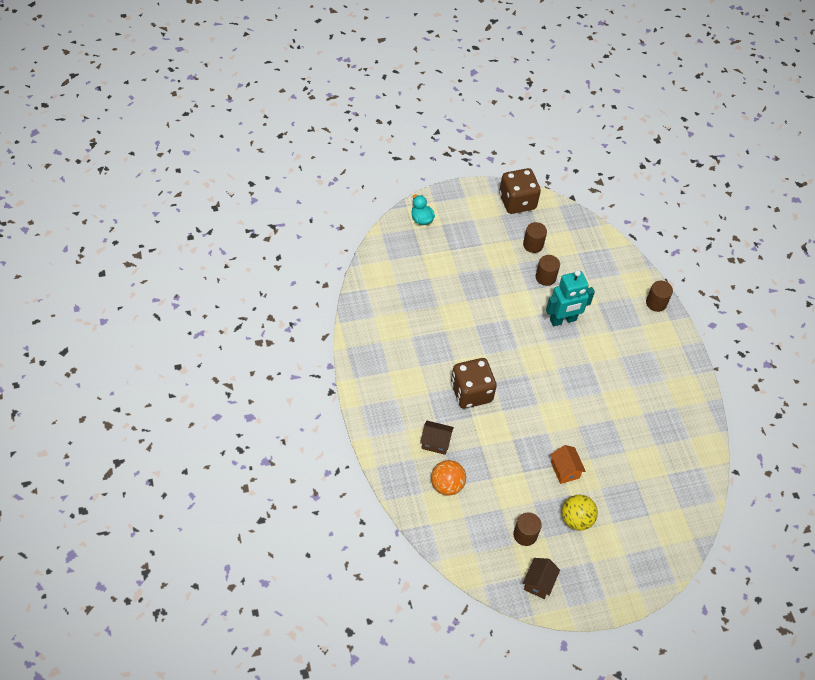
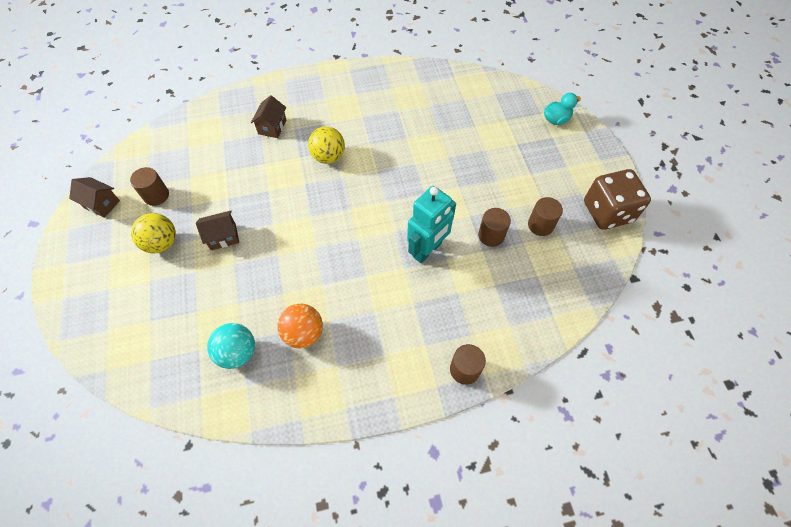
camera: 95 degrees right, 5 degrees up
(447, 485) = (224, 135): orange ball -> orange ball (303, 333)
(471, 392) = (328, 157): brown dice -> yellow ball
(563, 320) = (427, 250): turquoise robot -> turquoise robot turned 120 degrees counterclockwise
(565, 470) = (223, 237): orange house -> brown house
(665, 446) = (237, 352): none -> turquoise ball

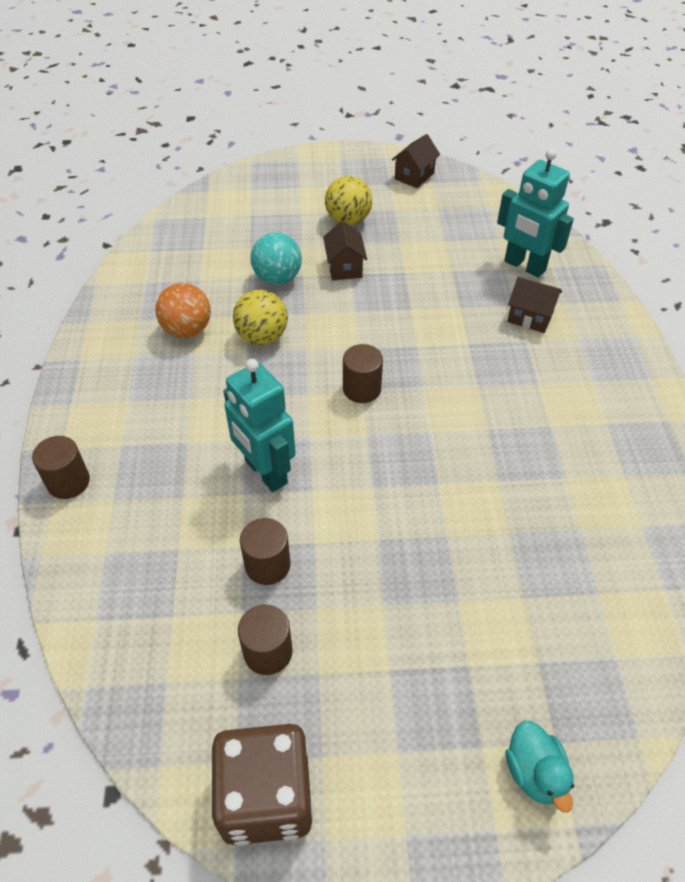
camera: 100 degrees right, 10 degrees down
(156, 195) = (419, 214): brown cylinder -> brown cylinder (362, 389)
(220, 131) = (524, 266): none -> turquoise robot
(237, 352) = (186, 276): turquoise ball -> turquoise ball (277, 278)
(328, 157) = (464, 375): yellow ball -> yellow ball (262, 337)

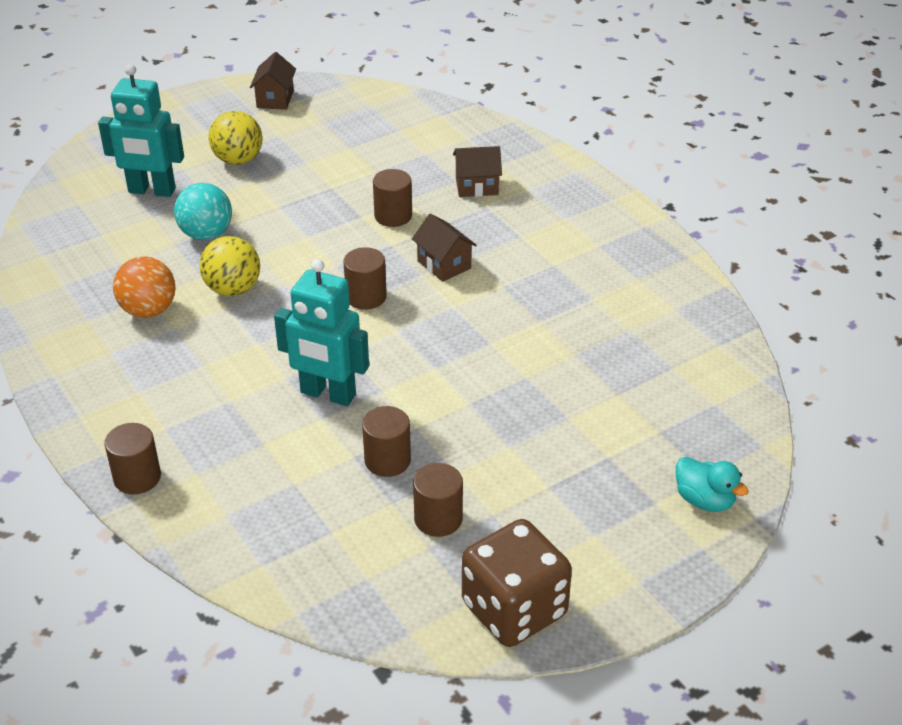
camera: 30 degrees left, 10 degrees down
(344, 267) = (268, 202): brown house -> brown house (444, 264)
(437, 319) = (393, 216): none -> brown cylinder
(524, 266) = (441, 146): turquoise robot -> turquoise robot (151, 191)

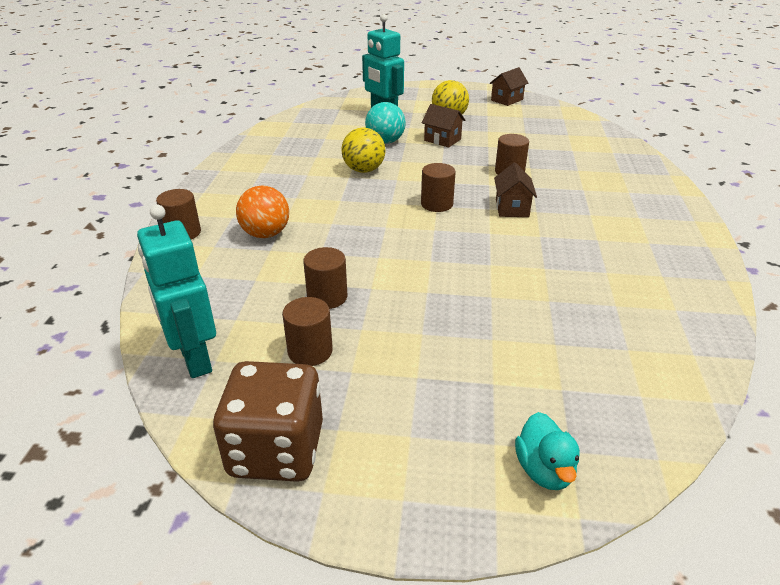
camera: 40 degrees right, 5 degrees down
(148, 310) = (306, 162): orange ball -> orange ball (266, 234)
(327, 394) = (343, 243): turquoise robot -> turquoise robot (194, 359)
(476, 186) = (588, 177): brown house -> brown house (442, 140)

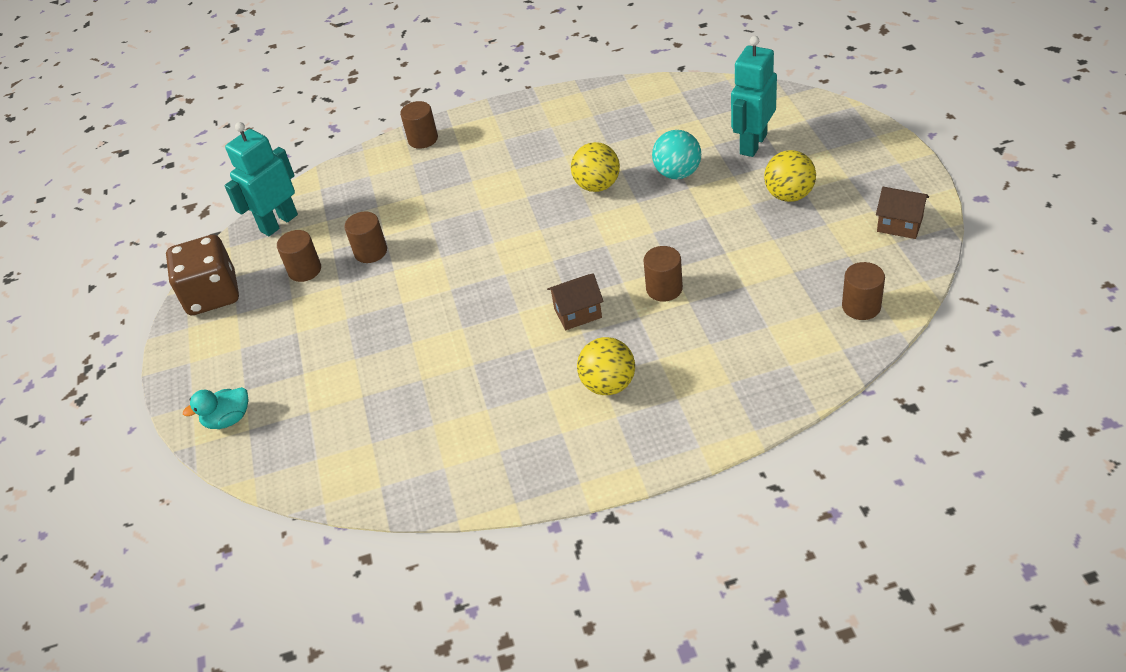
camera: 75 degrees right, 10 degrees up
(266, 234) = (443, 181): orange ball -> none
(437, 204) = (554, 259): brown cylinder -> brown cylinder (861, 306)
(442, 140) = (715, 212): brown house -> none
(602, 213) = (608, 384): none -> yellow ball

